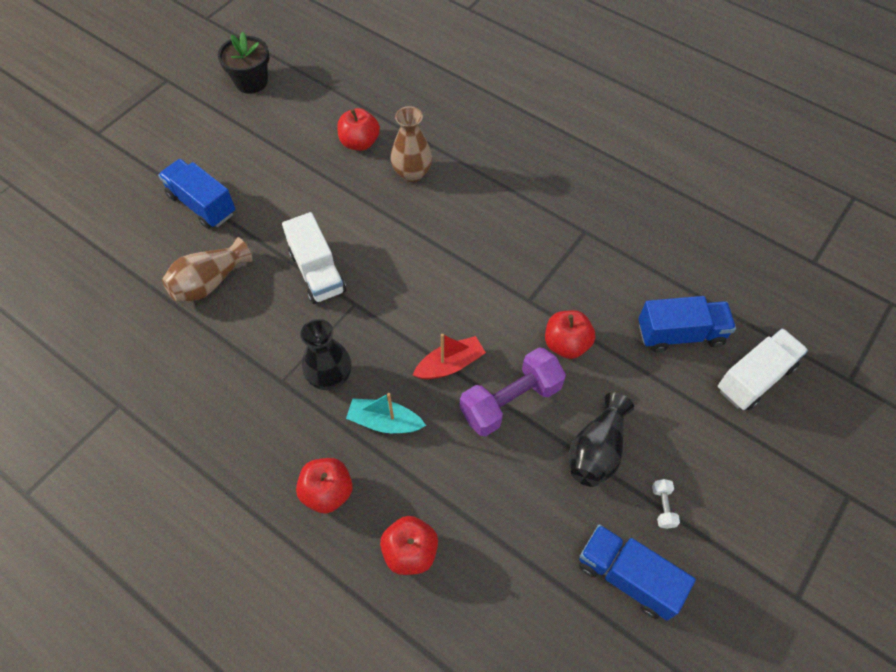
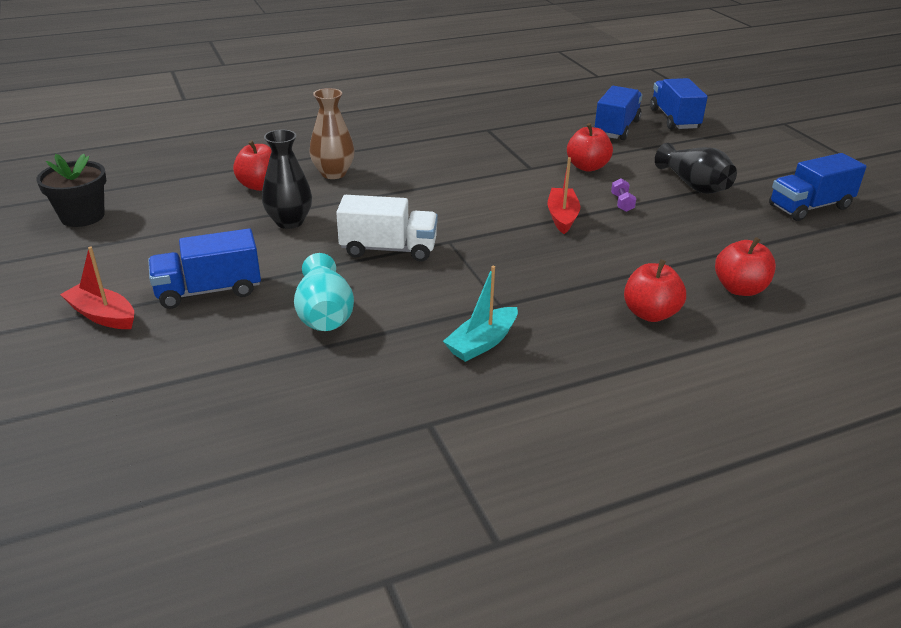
camera: 60 degrees left, 25 degrees down
(146, 172) = (102, 315): none -> red boat
(209, 282) = (324, 314): brown vase -> turquoise vase
(330, 377) = (521, 276): black vase -> black vase (289, 222)
(385, 422) = (596, 263): turquoise boat -> turquoise boat (482, 343)
(511, 401) = (622, 203): purple dumbbell -> purple dumbbell, size x0.41
(663, 506) = (758, 178): white dumbbell -> none
(755, 378) = (674, 119): white truck -> blue truck

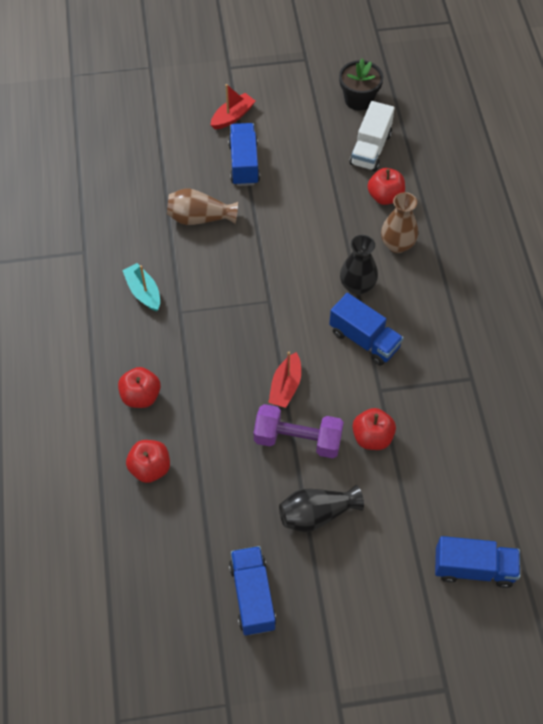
camera: 105 degrees right, 25 degrees up
(289, 222) = (322, 210): black vase -> black vase (357, 286)
(324, 314) = (200, 218): turquoise vase -> brown vase
(388, 249) = (268, 262): white truck -> white truck (370, 149)
(562, 217) = (285, 386): red boat -> red boat turned 90 degrees clockwise
(616, 128) = (456, 497): blue truck -> blue truck (364, 339)
(622, 203) = (298, 440): purple dumbbell -> purple dumbbell, size x2.41

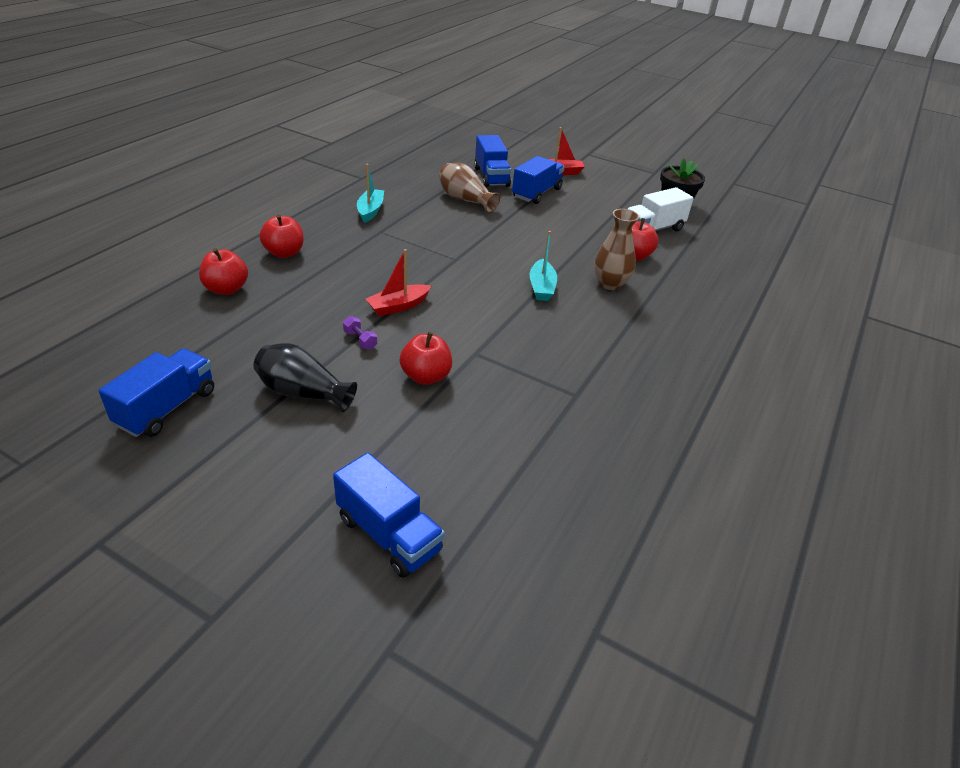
camera: 35 degrees right, 20 degrees down
(298, 440) = (360, 340): purple dumbbell -> purple dumbbell, size x0.41
(357, 286) = (541, 287): black vase -> turquoise boat
(364, 339) = (505, 317): blue truck -> blue truck (491, 177)

